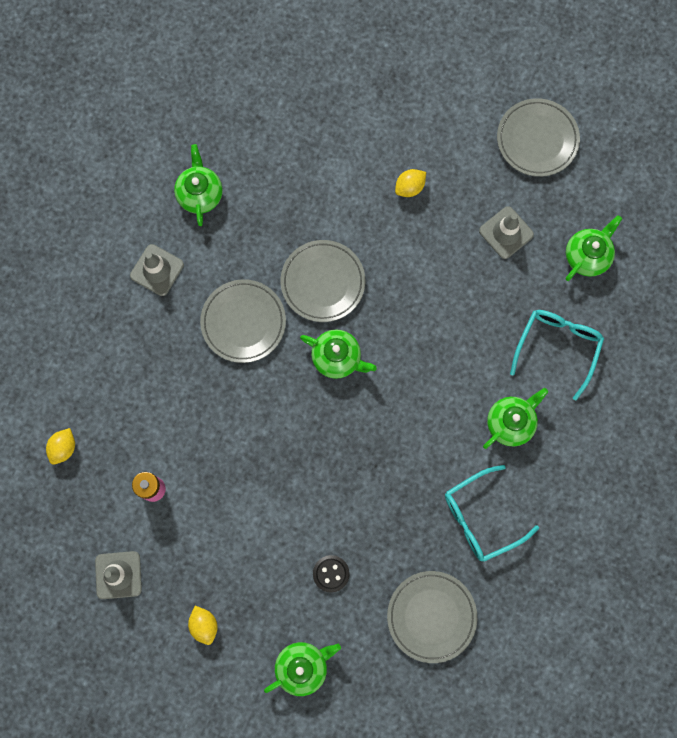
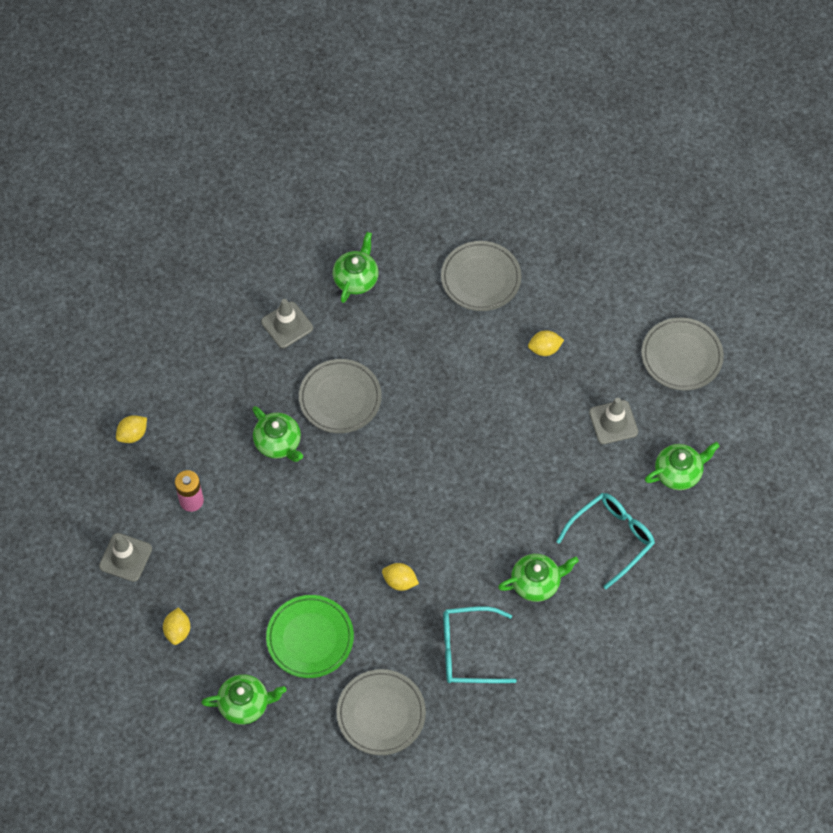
camera: 25 degrees right, 15 degrees down
(323, 282) = (427, 395): grey plate -> grey plate (480, 278)
(331, 573) = (310, 638): black button -> green plate
(337, 358) = (408, 462): green teapot -> green teapot (278, 443)
(386, 479) = (400, 581): none -> yellow lemon

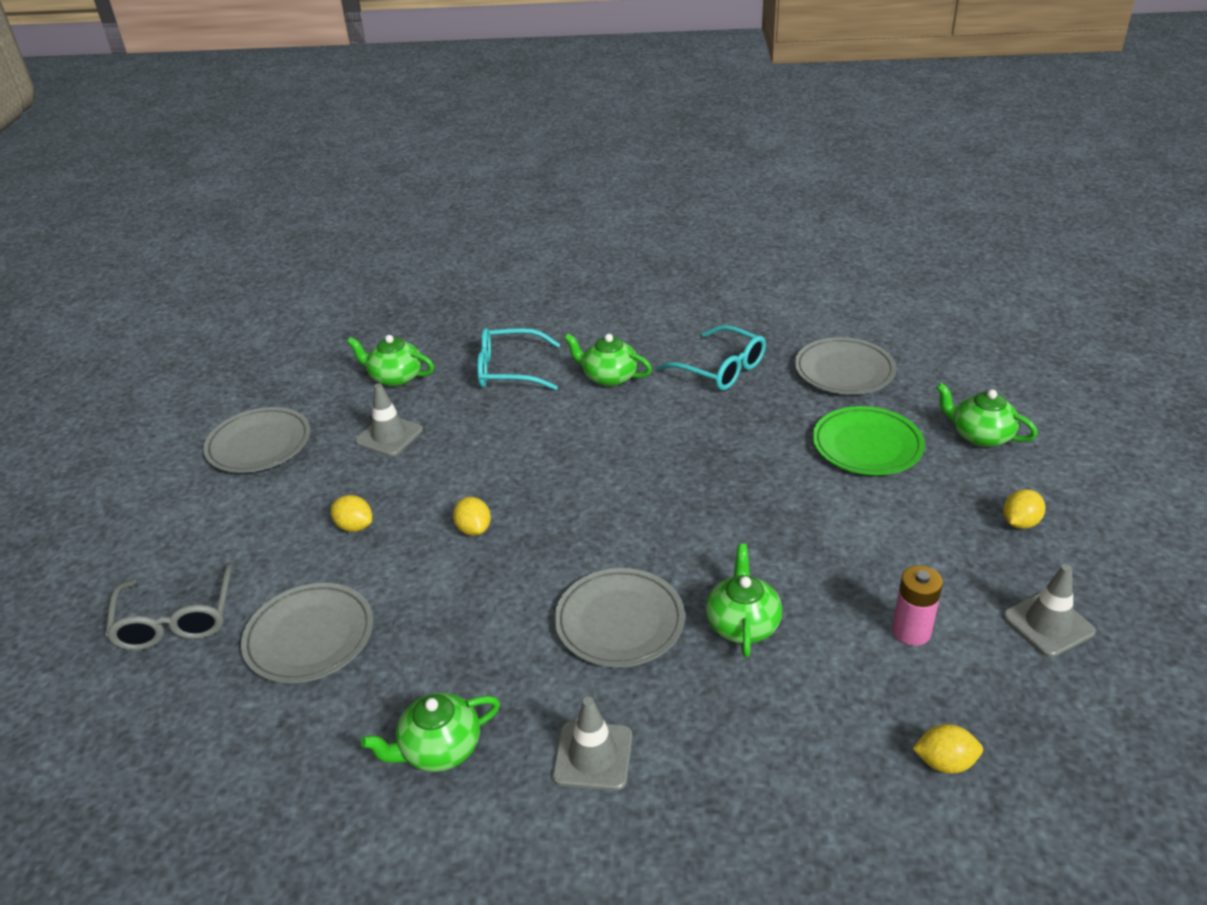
camera: 135 degrees left, 25 degrees down
(400, 581) = (731, 438): yellow lemon -> yellow lemon (474, 529)
(558, 237) = (176, 619): none -> grey glasses

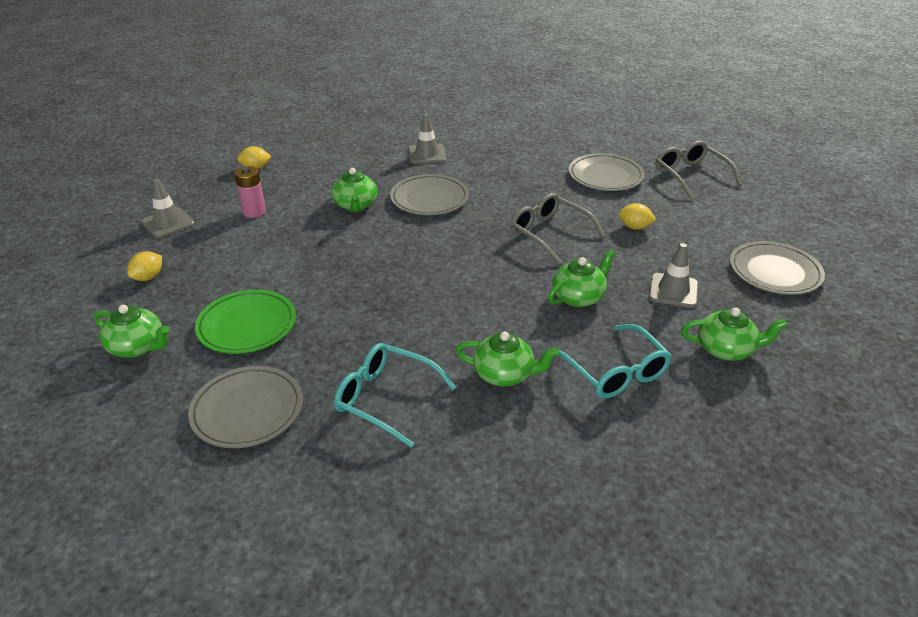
camera: 165 degrees right, 0 degrees up
(439, 749) = (502, 149): green teapot -> green teapot (579, 297)
(474, 529) = (549, 234): yellow lemon -> grey glasses
(509, 370) = (615, 371): turquoise glasses -> turquoise glasses turned 75 degrees clockwise

